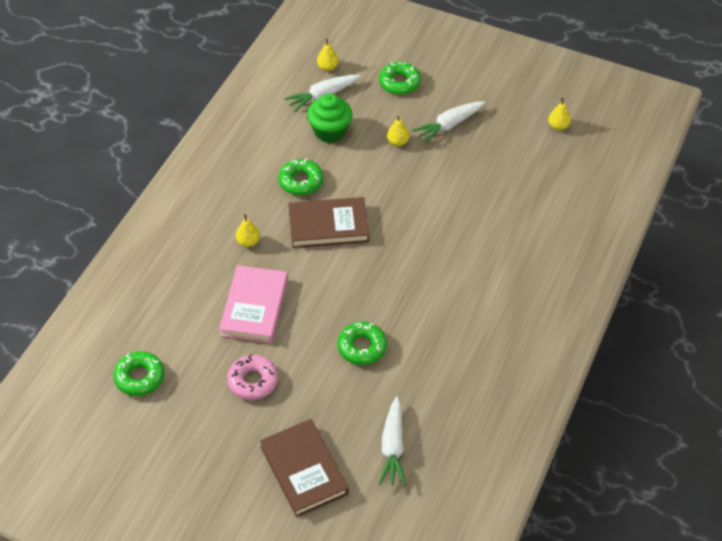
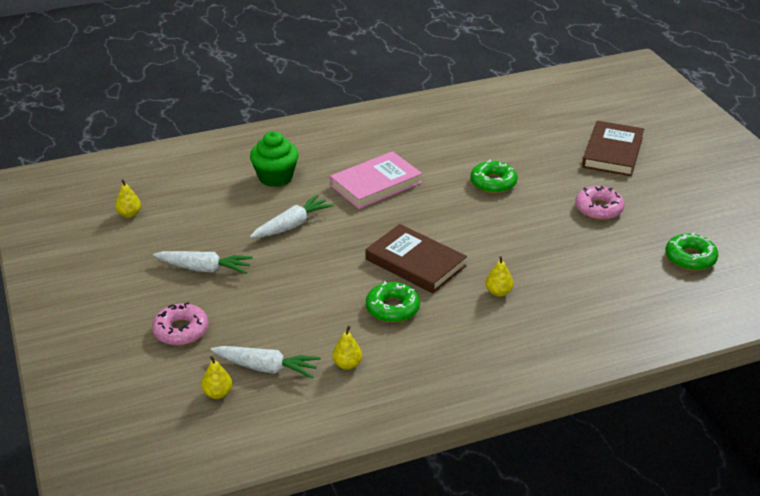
camera: 135 degrees left, 15 degrees down
(254, 307) = (546, 248): pink book -> pink book (375, 184)
(330, 131) = (307, 332): green cupcake -> green cupcake (275, 177)
(392, 447) = (539, 132): white carrot -> white carrot (292, 225)
(397, 142) = (265, 284): yellow pear -> yellow pear (347, 364)
(399, 83) = (181, 330): green donut -> pink donut

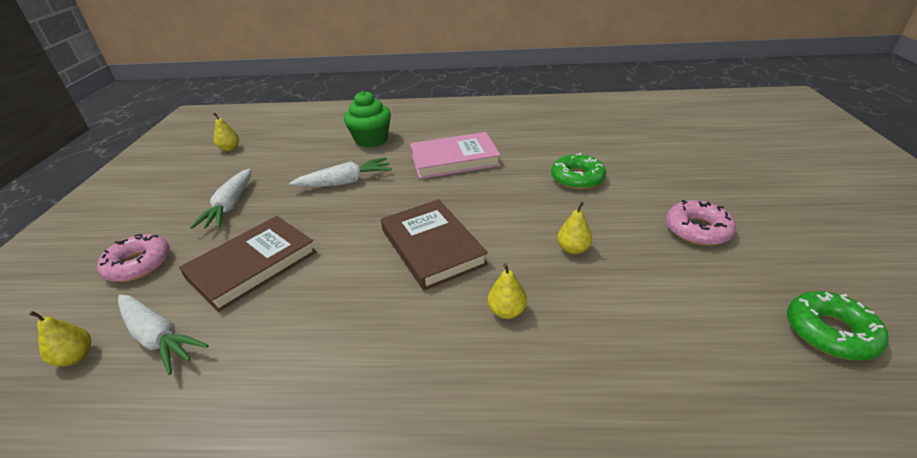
camera: 25 degrees right, 0 degrees up
(204, 269) = (230, 206): white carrot -> white carrot turned 60 degrees clockwise
(347, 364) = (243, 364): yellow pear -> yellow pear (573, 249)
(392, 308) = (362, 298): green donut -> none
(612, 152) = (737, 170): brown book -> brown book (252, 265)

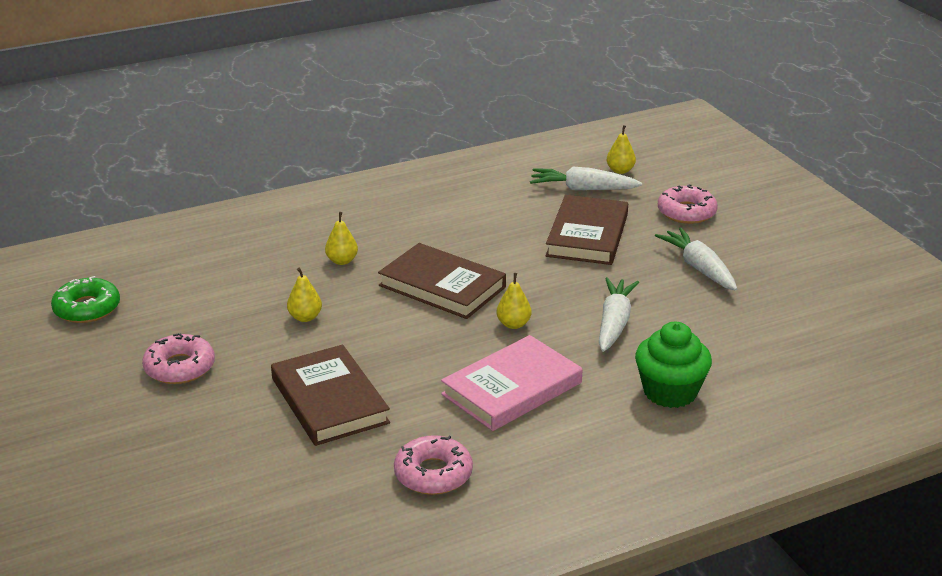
camera: 150 degrees right, 5 degrees down
(230, 148) = (845, 326): yellow pear -> yellow pear (513, 324)
(345, 182) = (614, 323): white carrot -> white carrot turned 150 degrees clockwise
(533, 132) = (433, 474): none -> pink donut
(577, 178) = (329, 400): green donut -> brown book

